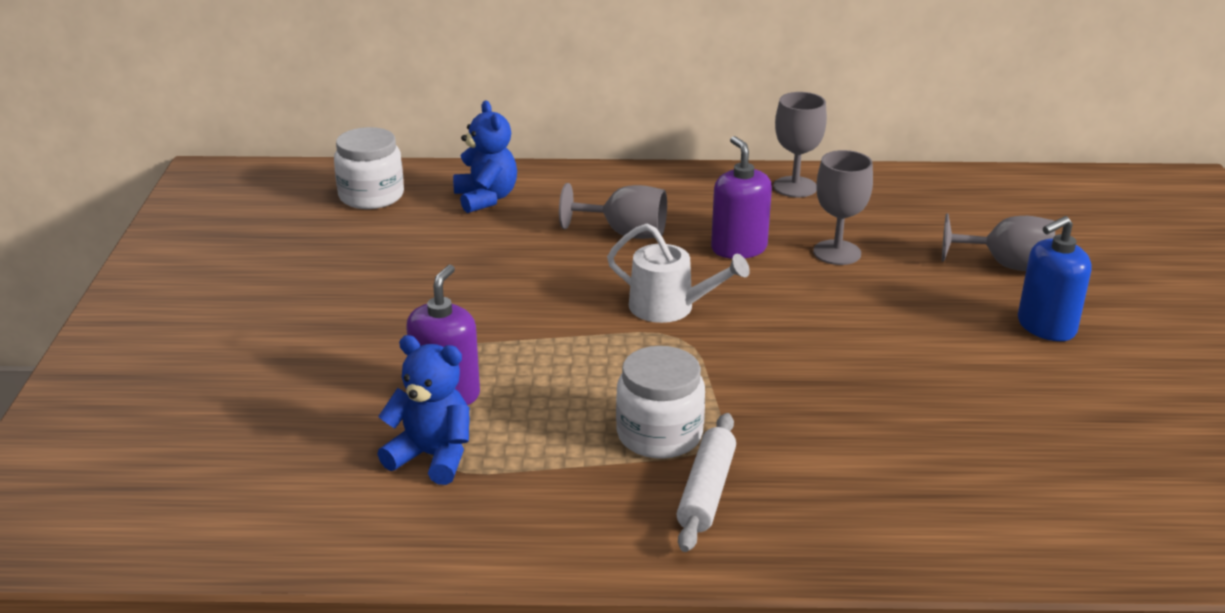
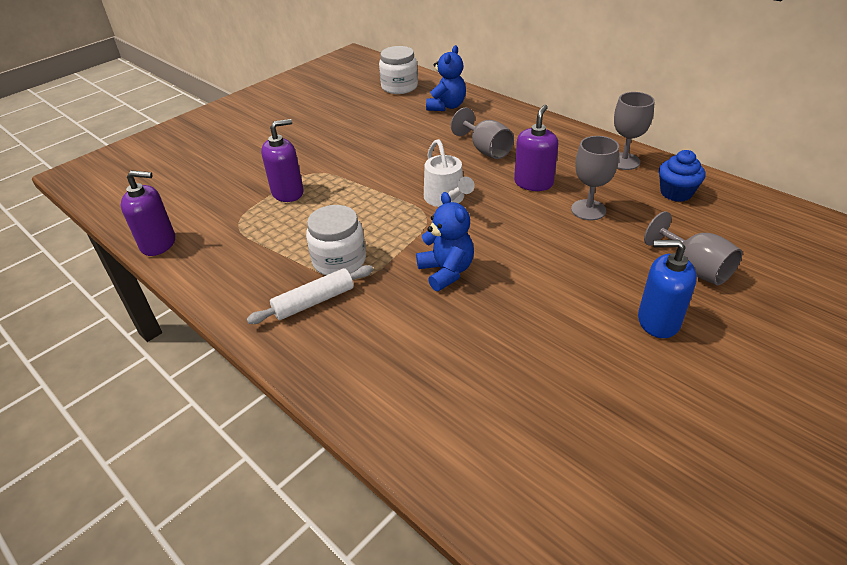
camera: 45 degrees right, 10 degrees up
(363, 549) = (158, 243): none -> purple soap dispenser
(432, 456) = (240, 218): blue teddy bear -> blue teddy bear (446, 271)
(890, 200) = (676, 193): none -> blue cupcake

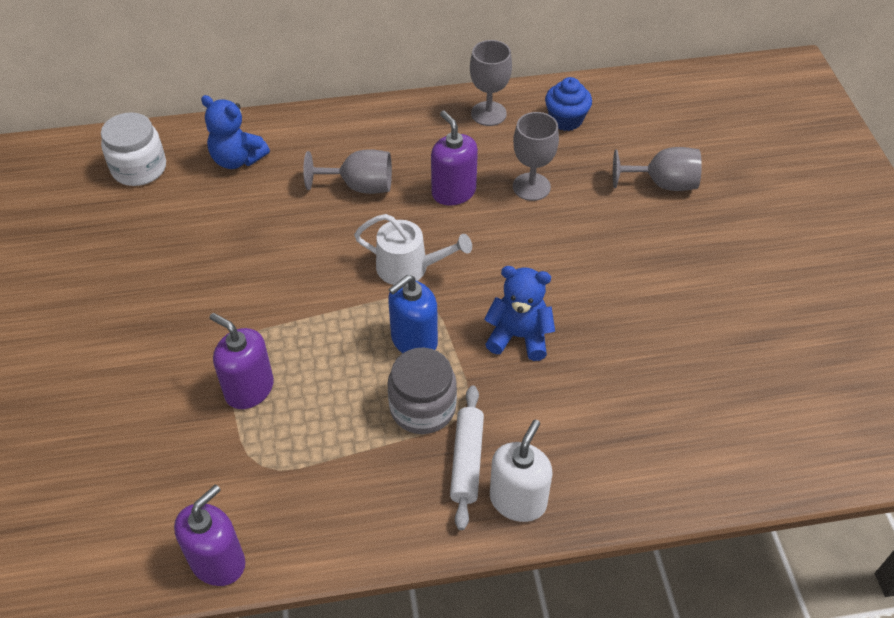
camera: 55 degrees left, 10 degrees up
(288, 192) = (249, 389): purple soap dispenser -> purple soap dispenser turned 60 degrees counterclockwise
(302, 343) = (518, 500): none -> white soap dispenser
(339, 261) = (422, 407): white jar -> grey jar
(446, 106) = (237, 159): blue teddy bear -> blue teddy bear turned 150 degrees clockwise
(658, 321) = (698, 248): blue soap dispenser -> blue soap dispenser (414, 340)

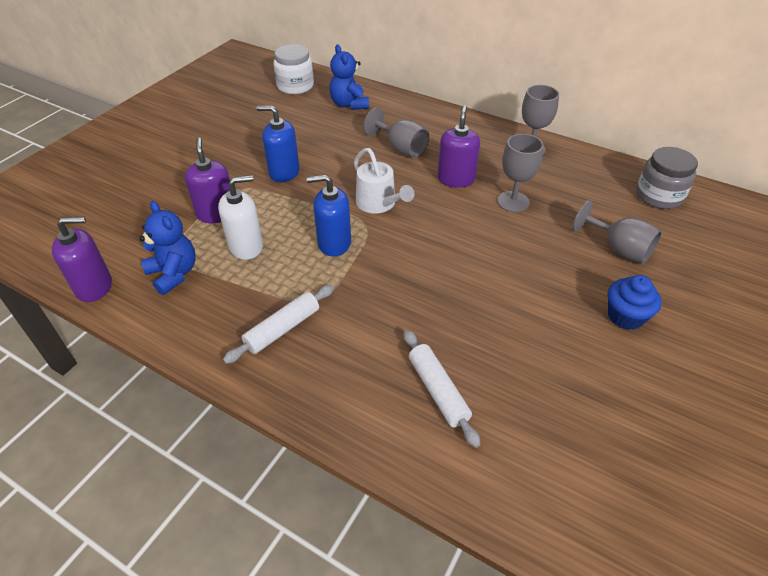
camera: 40 degrees right, 5 degrees down
(265, 292) = (284, 172): none -> blue soap dispenser
(422, 407) = (294, 282): grey jar -> grey jar (659, 196)
(518, 500) = (284, 374): white soap dispenser -> white soap dispenser (246, 246)
(519, 336) = (402, 280): blue teddy bear -> blue teddy bear (174, 274)
(566, 120) = (583, 177): blue cupcake -> blue cupcake (625, 316)
(653, 418) = (438, 390): none -> white rolling pin

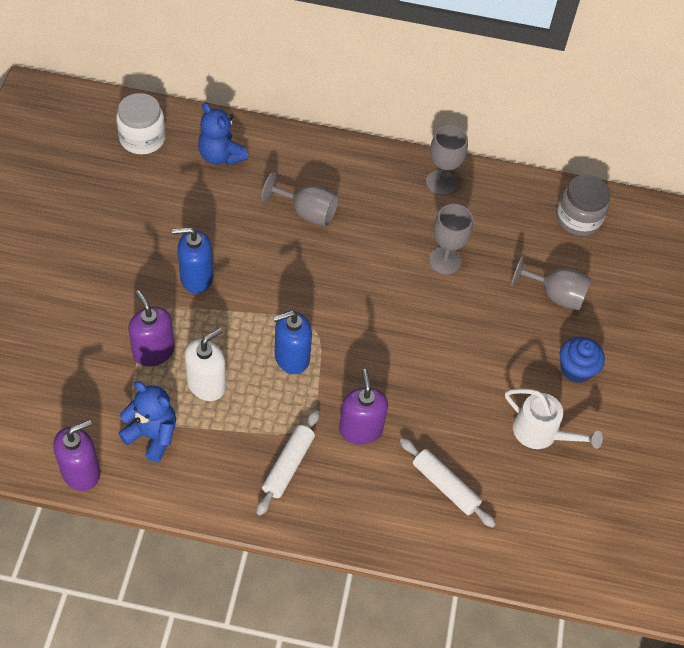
camera: 25 degrees left, 10 degrees up
(379, 204) = (315, 296): white watering can -> white watering can (541, 433)
(456, 179) = (379, 243): purple soap dispenser -> purple soap dispenser (360, 429)

